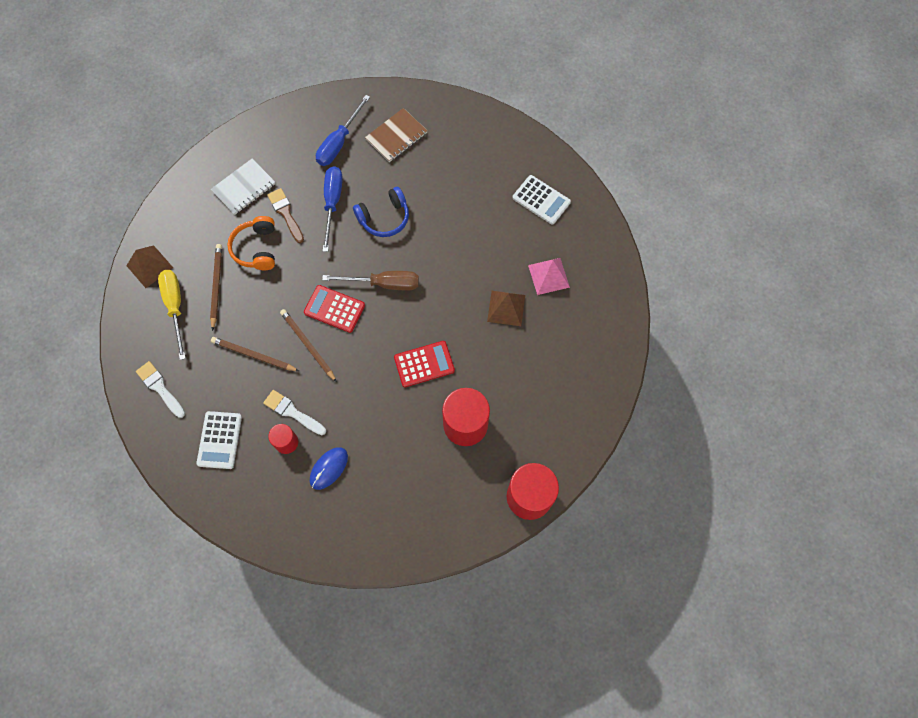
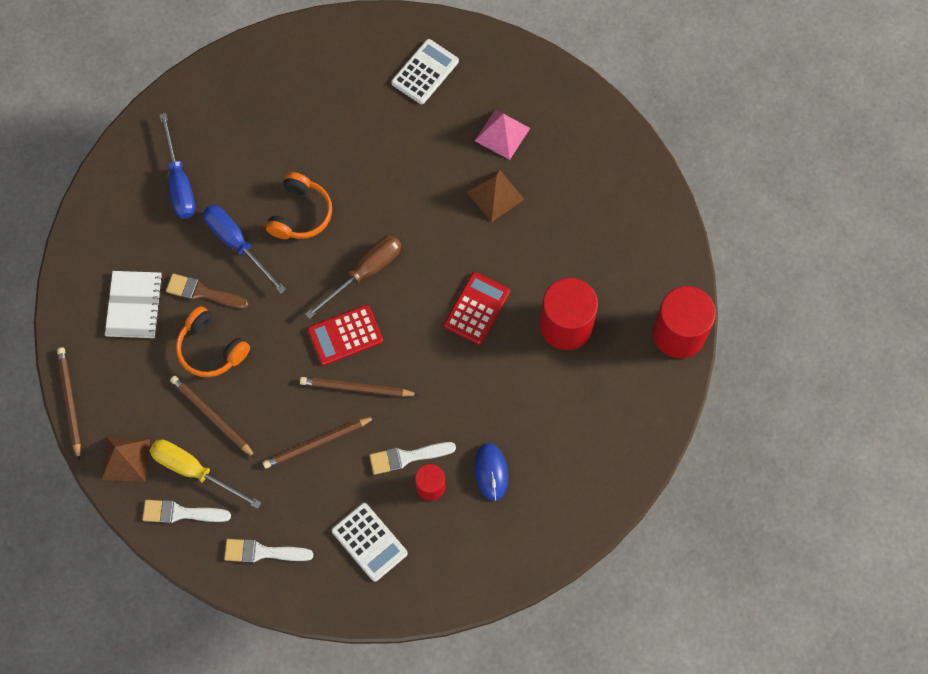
camera: 45 degrees left, 0 degrees up
(144, 323) = (181, 513): none -> white brush
(157, 209) = (70, 402): none -> brown pencil
(384, 218) = (300, 214): blue headphones -> orange headphones
(396, 136) = (228, 129): brown notebook -> none
(541, 200) = (425, 72): white calculator -> white calculator turned 45 degrees counterclockwise

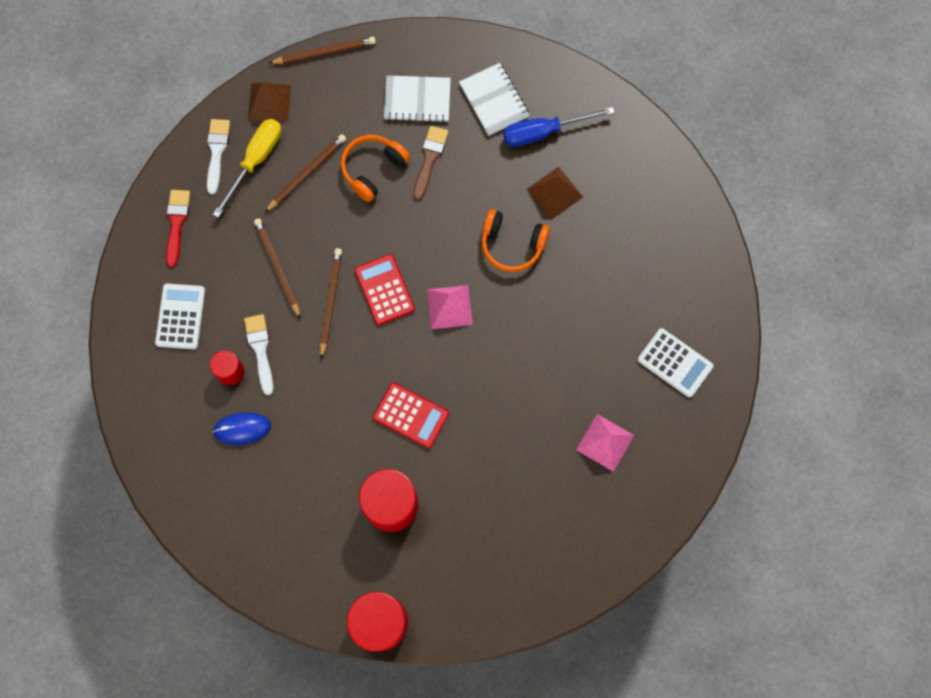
camera: 90 degrees right, 5 degrees up
(140, 230) = (494, 100): none -> white notebook
(237, 244) = (480, 187): blue screwdriver -> none
(263, 552) = (177, 223): white brush -> red brush
(365, 273) = (449, 307): brown screwdriver -> pink pyramid
(369, 542) = (180, 316): white calculator -> white calculator turned 135 degrees clockwise
(495, 195) = (535, 434): brown pyramid -> brown pyramid (554, 193)

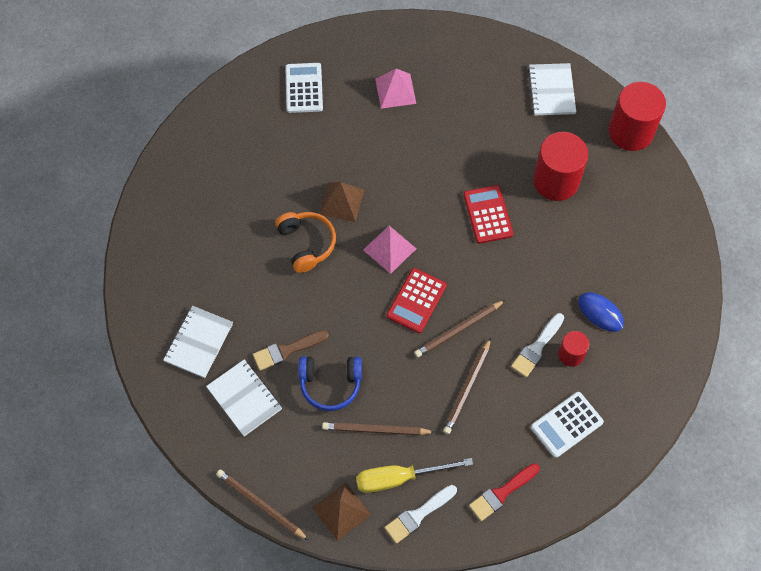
camera: 130 degrees left, 10 degrees down
(373, 169) = (330, 384): orange headphones -> blue headphones
(486, 588) = (551, 91): none -> white notebook
(544, 132) = (196, 288): blue screwdriver -> none
(554, 193) = (241, 245): brown pyramid -> brown pyramid (341, 202)

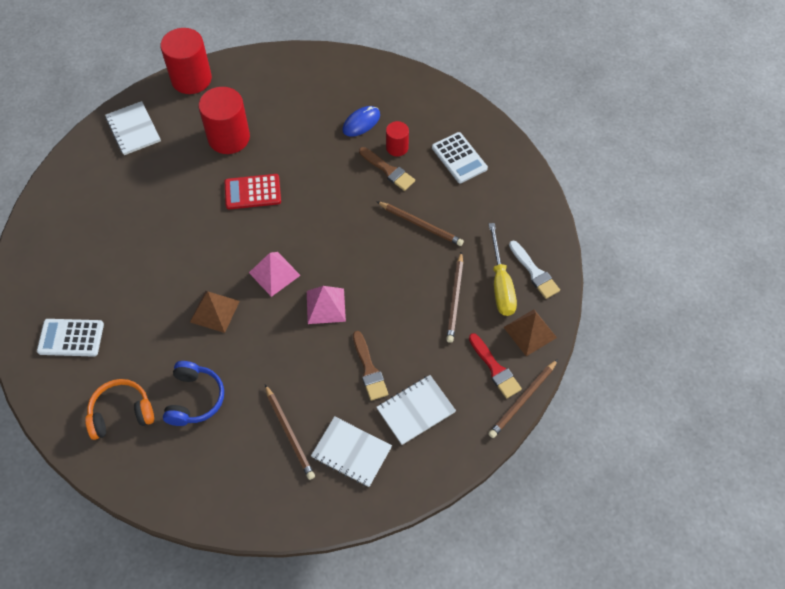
camera: 85 degrees left, 5 degrees down
(306, 244) = (256, 345): orange headphones -> orange headphones (121, 413)
(330, 384) = (407, 333): blue headphones -> blue headphones (195, 399)
(395, 91) = (98, 254): pink pyramid -> pink pyramid (325, 306)
(416, 301) = (331, 256): red calculator -> none
(458, 330) = (365, 226): brown pencil -> brown pencil (289, 433)
(502, 493) = (516, 209): red brush -> red brush (495, 369)
(537, 348) = (388, 170): white brush -> brown brush
(551, 91) = (133, 129): white notebook -> white notebook turned 60 degrees clockwise

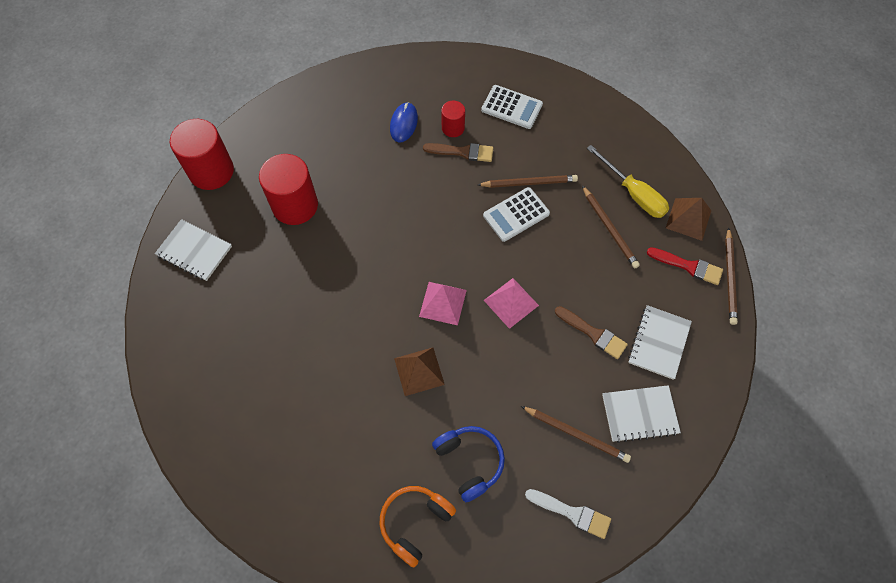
camera: 35 degrees left, 5 degrees up
(71, 338) = (305, 486): white calculator -> white calculator (516, 215)
(252, 192) = (360, 242): red calculator -> none
(534, 272) = (650, 168): white brush -> white brush (572, 513)

